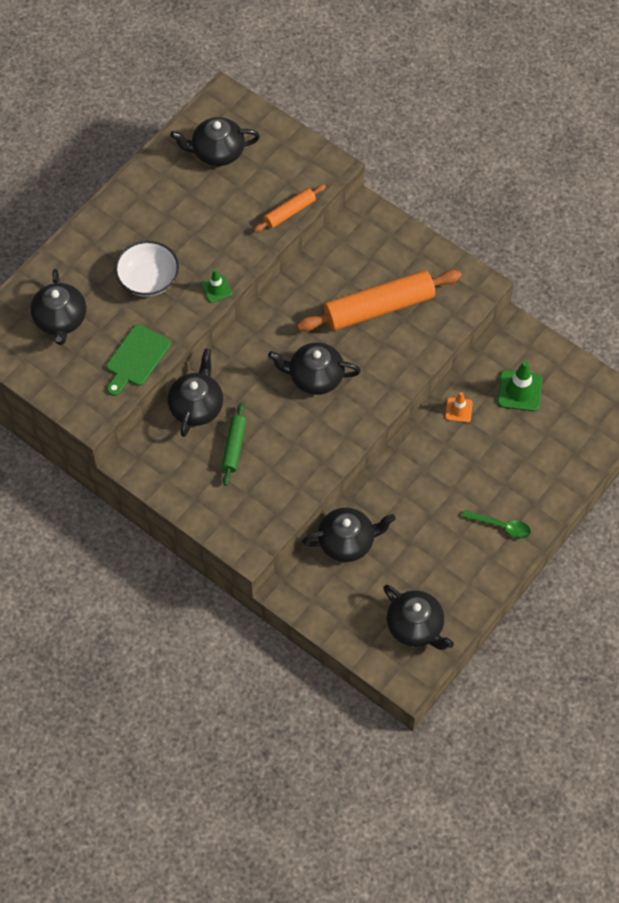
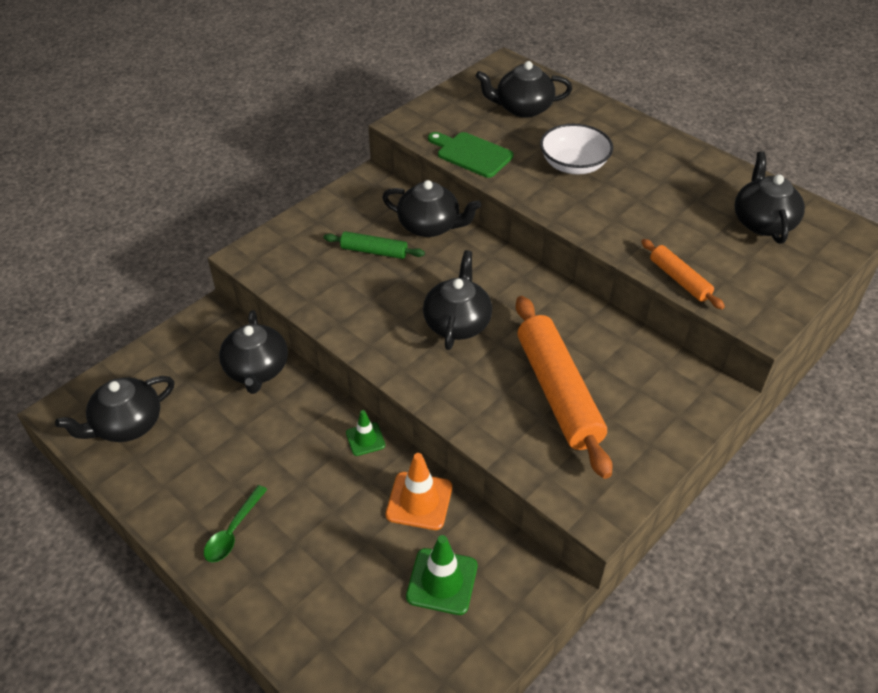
camera: 95 degrees right, 15 degrees down
(216, 289) = (561, 213): green traffic cone -> green traffic cone (365, 439)
(458, 410) = (419, 501): orange traffic cone -> orange traffic cone, size x1.65

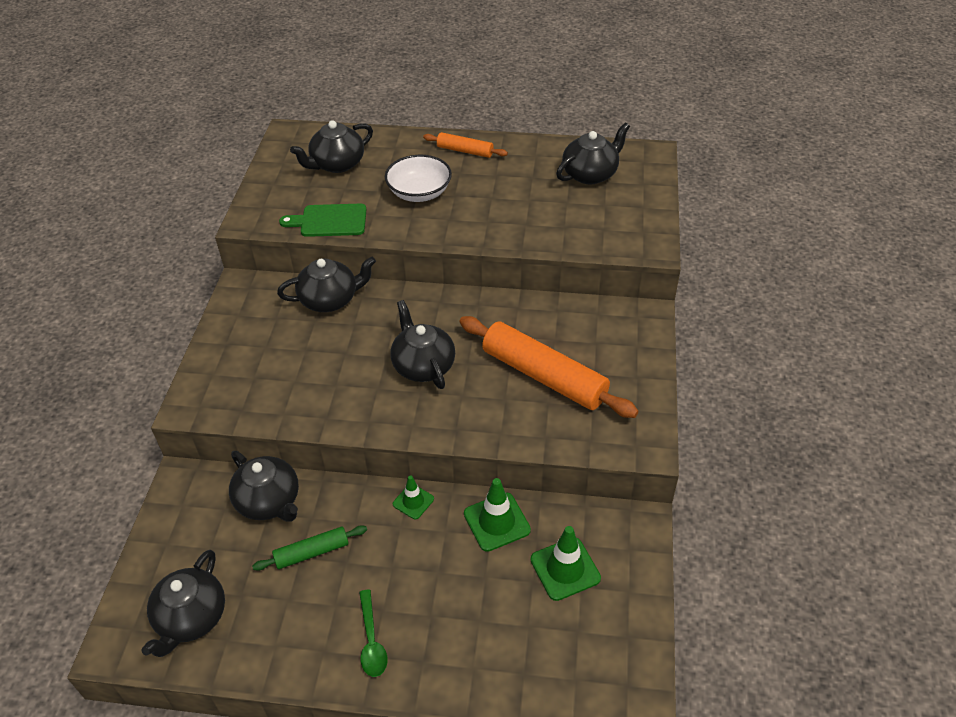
camera: 35 degrees left, 0 degrees up
(374, 251) = (301, 344): green rolling pin -> green rolling pin (312, 552)
(419, 501) = (497, 522): orange traffic cone -> green traffic cone
(679, 279) = (572, 244): orange rolling pin -> orange rolling pin (465, 151)
(762, 222) = (590, 174): black teapot -> black teapot turned 90 degrees clockwise

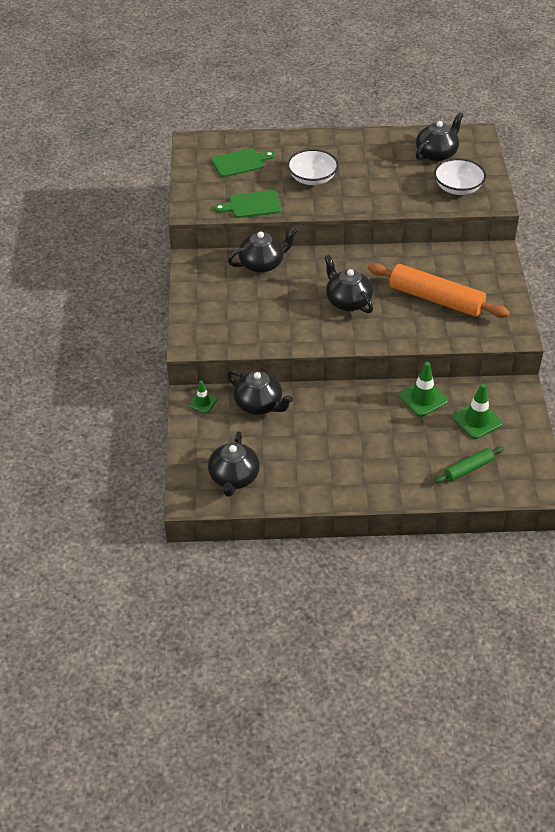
camera: 10 degrees left, 0 degrees up
(312, 552) = (301, 431): green rolling pin -> green rolling pin (468, 469)
(337, 164) = (240, 162): black teapot -> green cutting board
(371, 641) = (361, 475): green spoon -> none
(413, 501) = (361, 393): green traffic cone -> green traffic cone (202, 402)
(465, 151) = (336, 144): orange rolling pin -> none
(606, 223) = (458, 188): none -> white bowl

